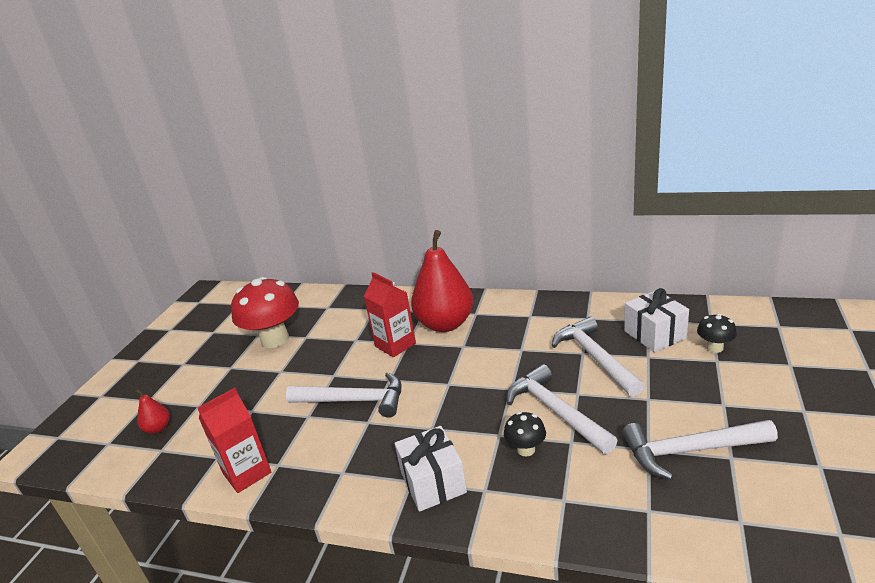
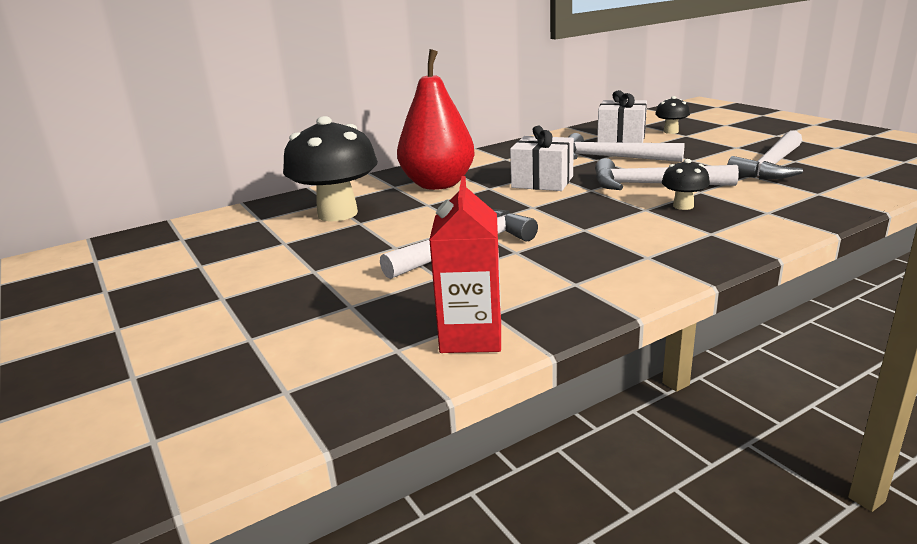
camera: 50 degrees left, 5 degrees down
(158, 428) = (226, 382): red pear -> none
(275, 339) = (240, 258): red mushroom -> none
(360, 324) = (337, 214): none -> black mushroom
(395, 345) = (417, 209): red carton -> none
(433, 482) = (666, 248): white gift -> white gift (542, 182)

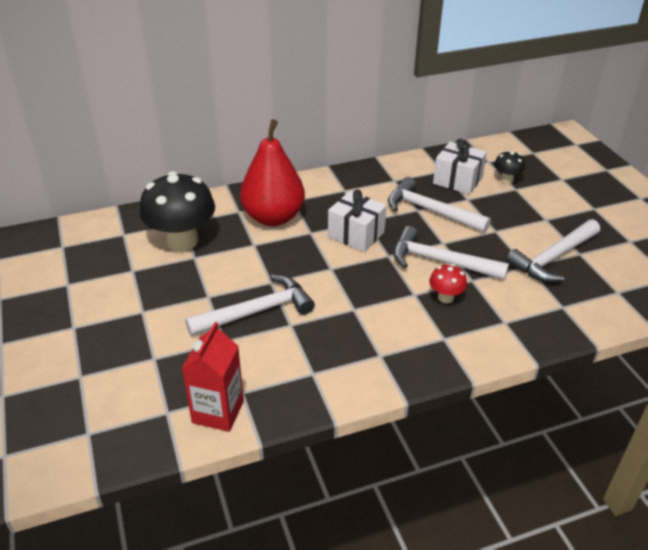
camera: 10 degrees right, 15 degrees up
(683, 206) = (445, 297): black mushroom -> red mushroom

